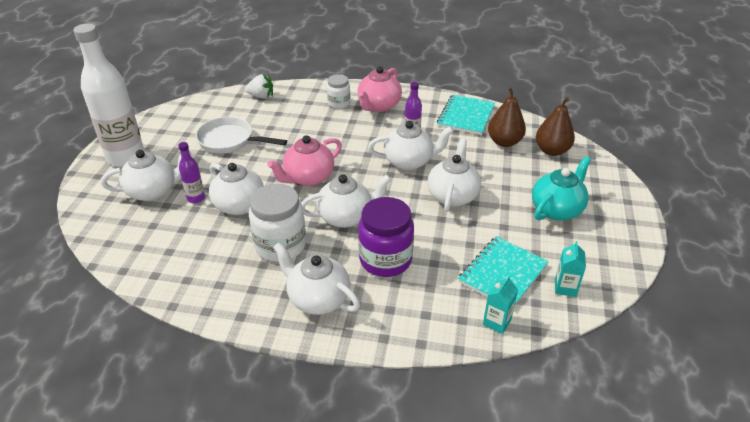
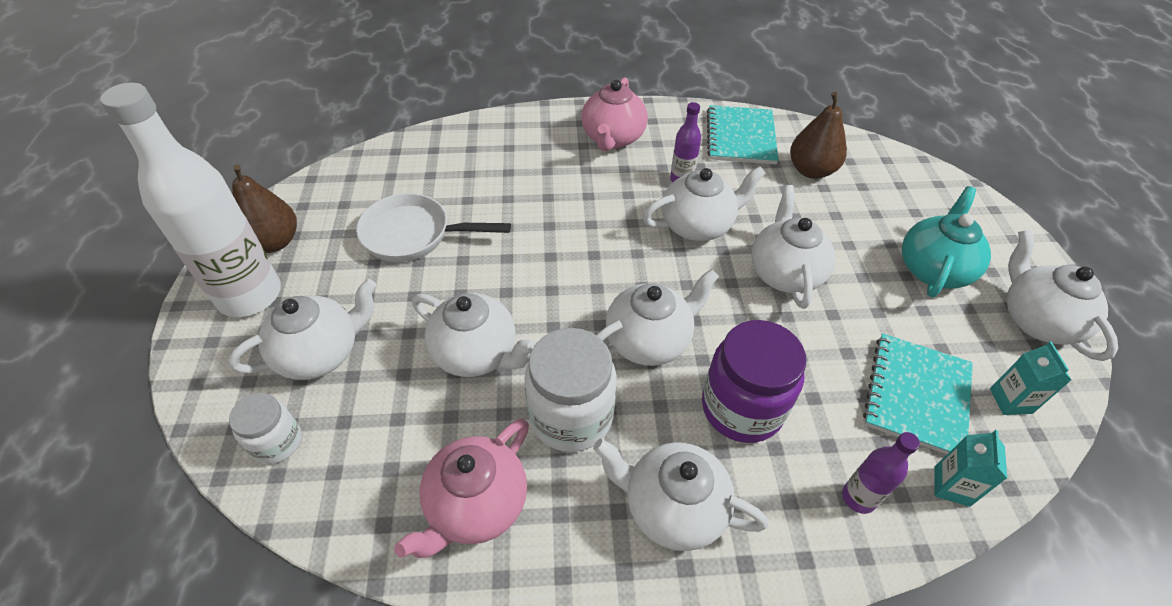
camera: 15 degrees left, 10 degrees up
(196, 198) = (398, 353): purple bottle -> purple bottle (858, 497)
(261, 96) = (432, 148): white strawberry -> none
(308, 177) = (562, 280): pink teapot -> pink teapot (476, 505)
(339, 103) = (553, 142): white jar -> white jar (277, 442)
(552, 151) = (879, 174): brown pear -> brown pear (274, 242)
(613, 249) = (1036, 320): none -> white teapot

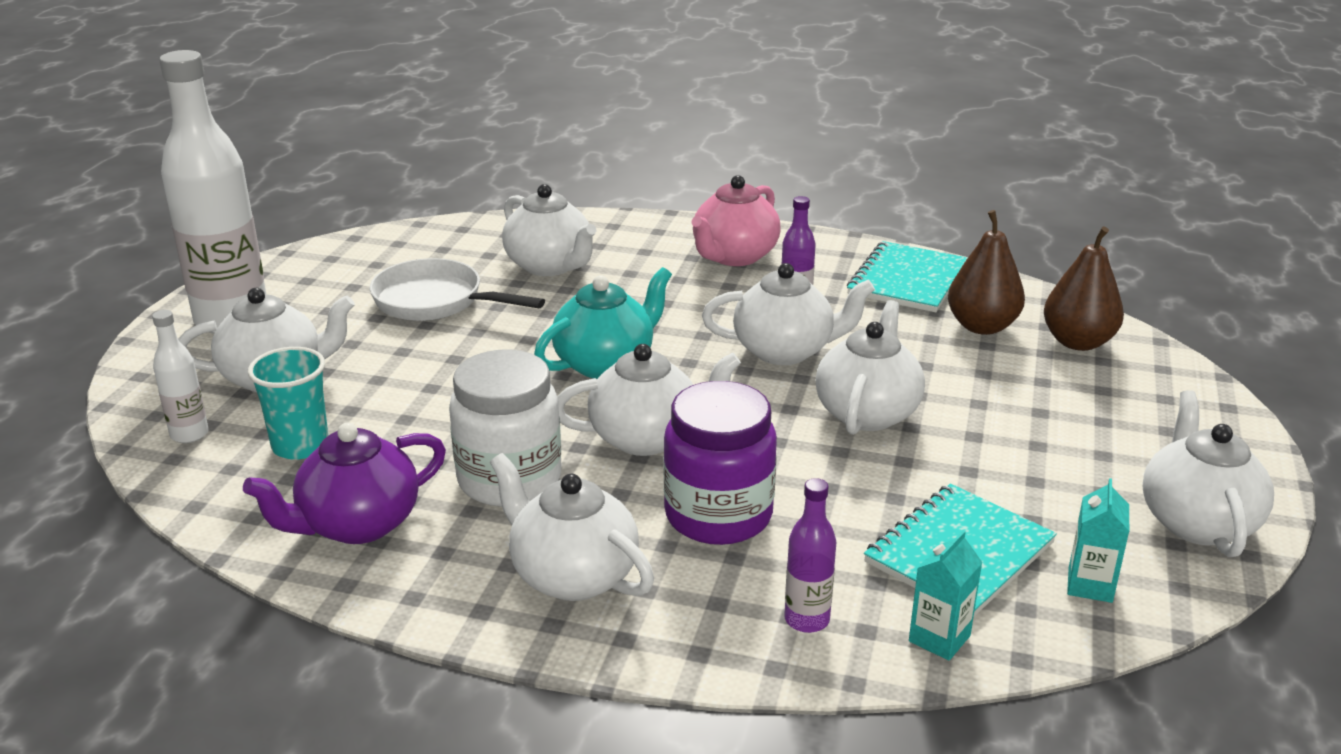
camera: 20 degrees right, 20 degrees down
(274, 242) = (282, 282): brown pear -> brown pear (1077, 342)
(277, 442) = (189, 434): white jar -> white bottle
(382, 428) = (300, 446): none -> turquoise cup
(476, 353) = (439, 409): white teapot -> white teapot (550, 266)
(476, 505) = (358, 524): pink teapot -> purple teapot
(933, 269) = (1082, 446): turquoise teapot -> turquoise teapot (605, 363)

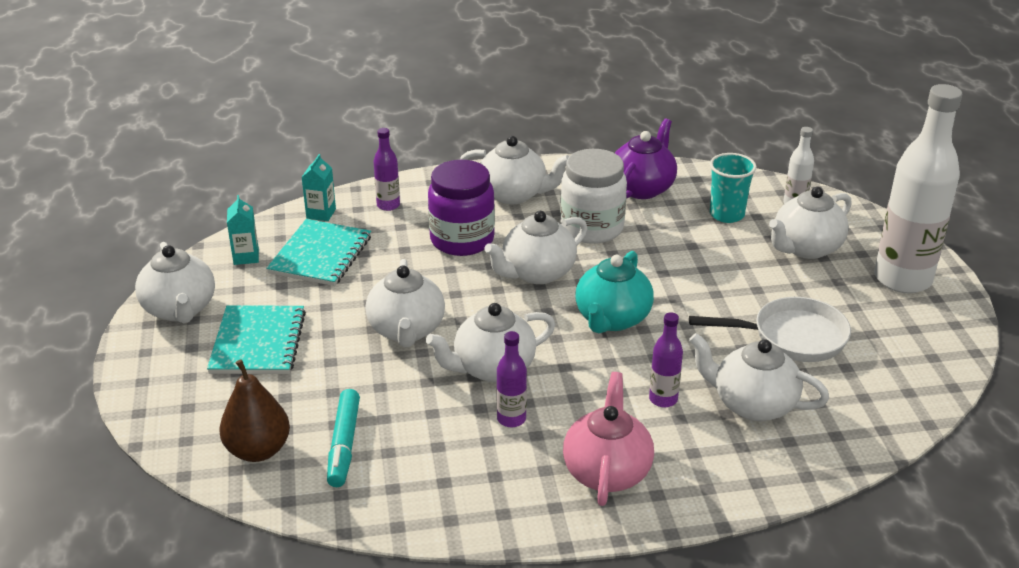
camera: 155 degrees right, 5 degrees up
(629, 287) = (663, 399): none -> purple bottle
(907, 280) = (429, 488): turquoise notebook -> turquoise notebook (258, 342)
(982, 326) = (344, 445): brown pear -> turquoise marker

